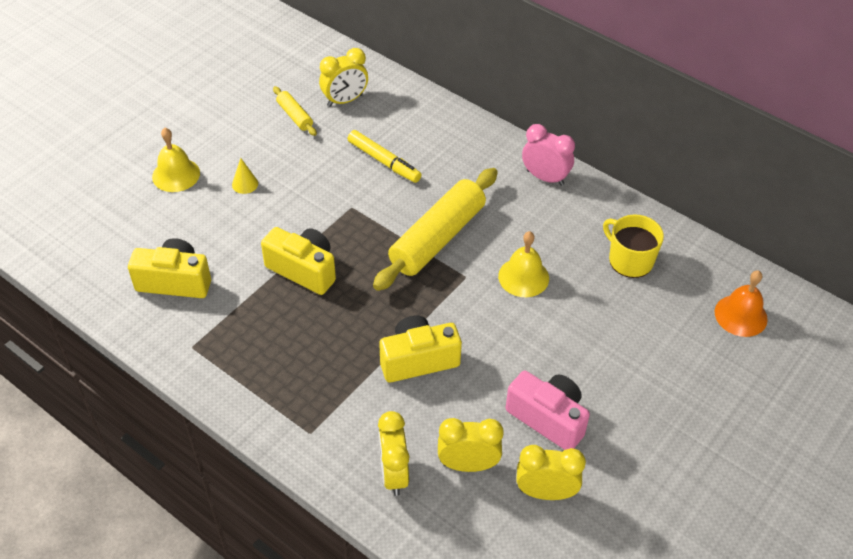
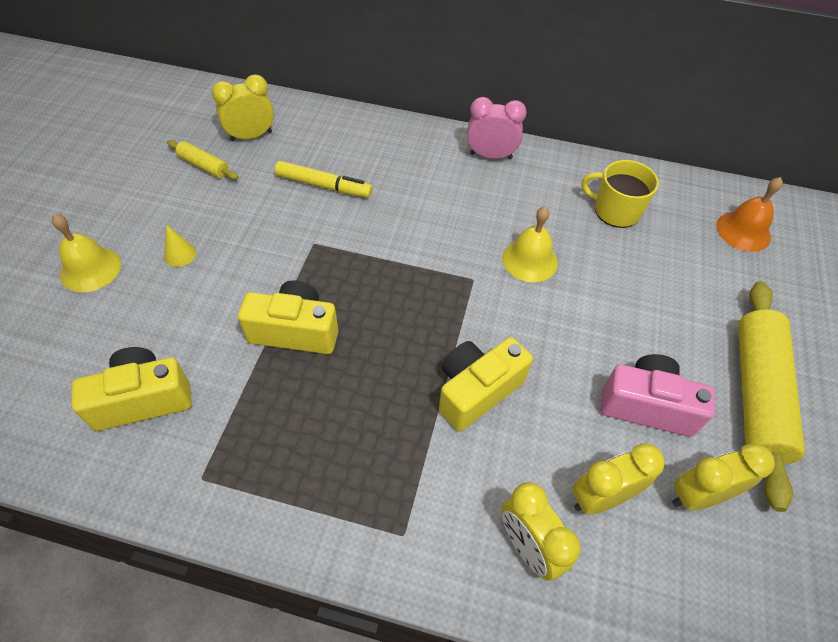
camera: 25 degrees left, 5 degrees up
(345, 100) = (251, 136): yellow clock -> yellow clock turned 150 degrees counterclockwise
(437, 238) = (421, 248): yellow rolling pin -> yellow rolling pin (756, 394)

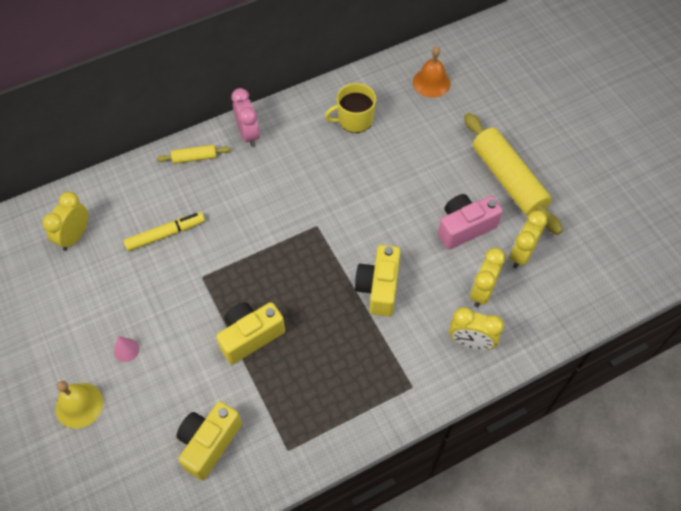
camera: 40 degrees left, 5 degrees up
(180, 254) = (126, 350): yellow cone -> pink cone
(204, 166) = (68, 282): yellow rolling pin -> yellow rolling pin (194, 158)
(491, 156) = (248, 134): pink clock -> pink clock turned 105 degrees clockwise
(529, 260) = (336, 189): yellow bell -> none

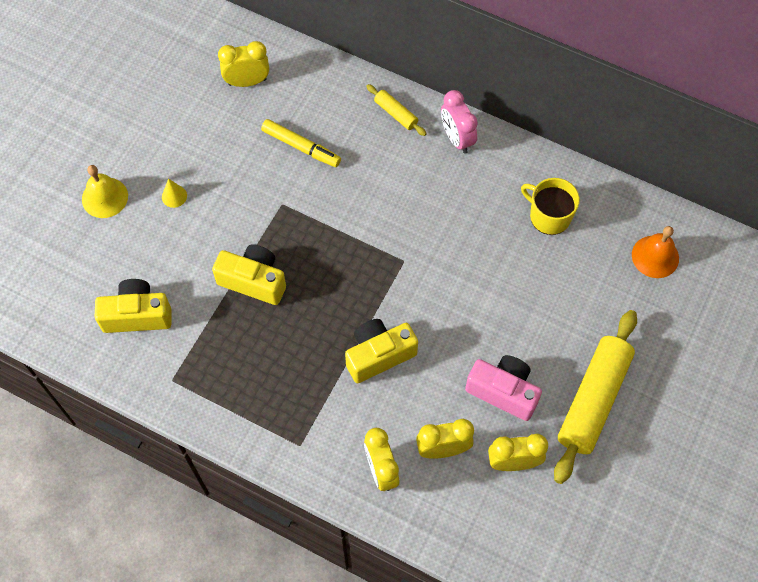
camera: 55 degrees right, 5 degrees up
(126, 350) = (174, 196): pink cone -> yellow cone
(248, 134) = (457, 138): pink clock -> pink clock turned 120 degrees clockwise

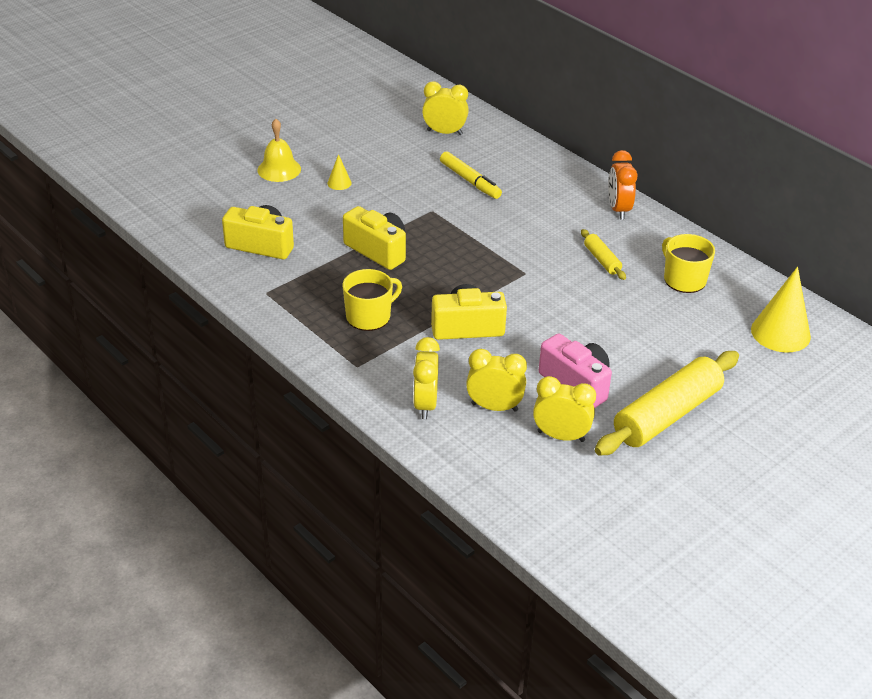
camera: 20 degrees right, 25 degrees down
(283, 375) = (369, 316): none -> yellow mug
(396, 113) = (569, 181): yellow rolling pin -> yellow rolling pin (602, 260)
(457, 138) = (618, 209): pink clock -> orange clock
(655, 256) = (780, 333): orange bell -> yellow cone

